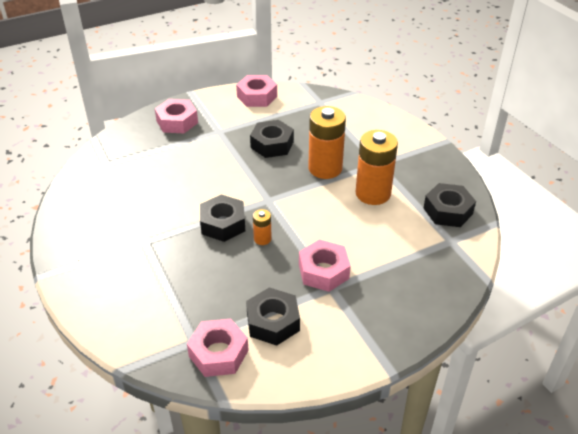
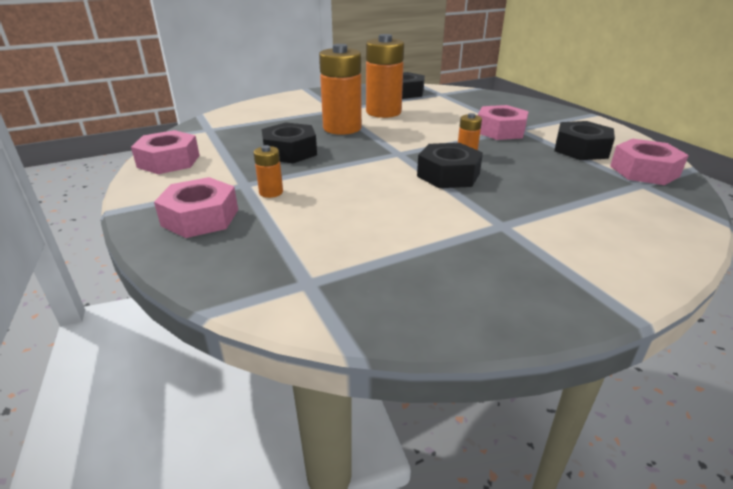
camera: 90 degrees left, 10 degrees down
(205, 143) = (271, 192): none -> orange battery

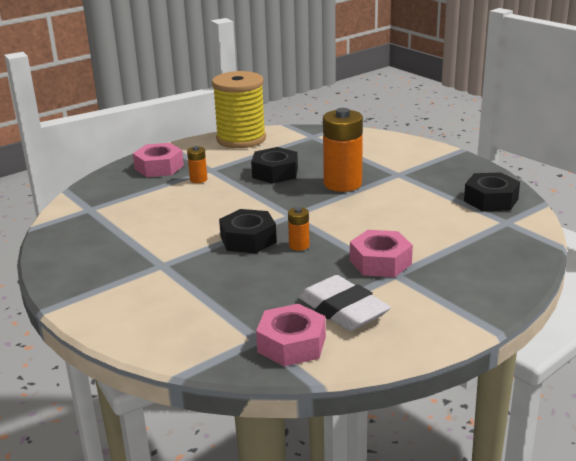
camera: 80 degrees right, 5 degrees down
(169, 161) = (241, 139): pink nut -> yellow spool
(383, 112) = (404, 196): orange battery -> none
(581, 149) = (343, 310): black nut -> white eraser

